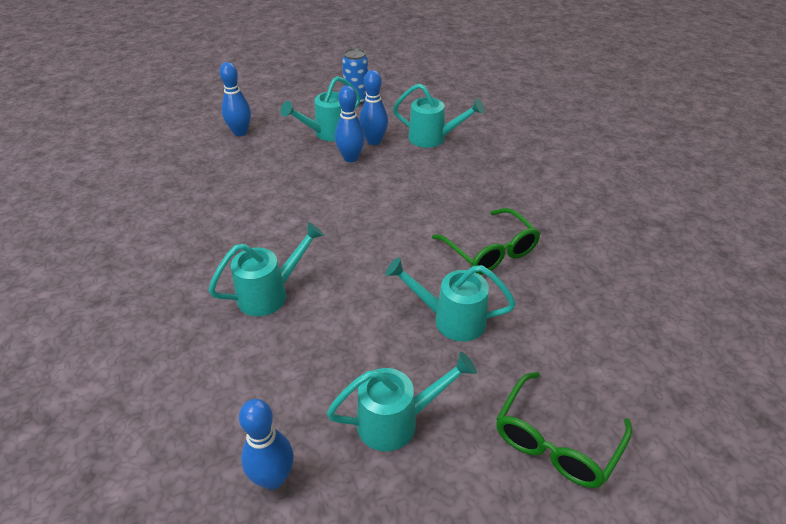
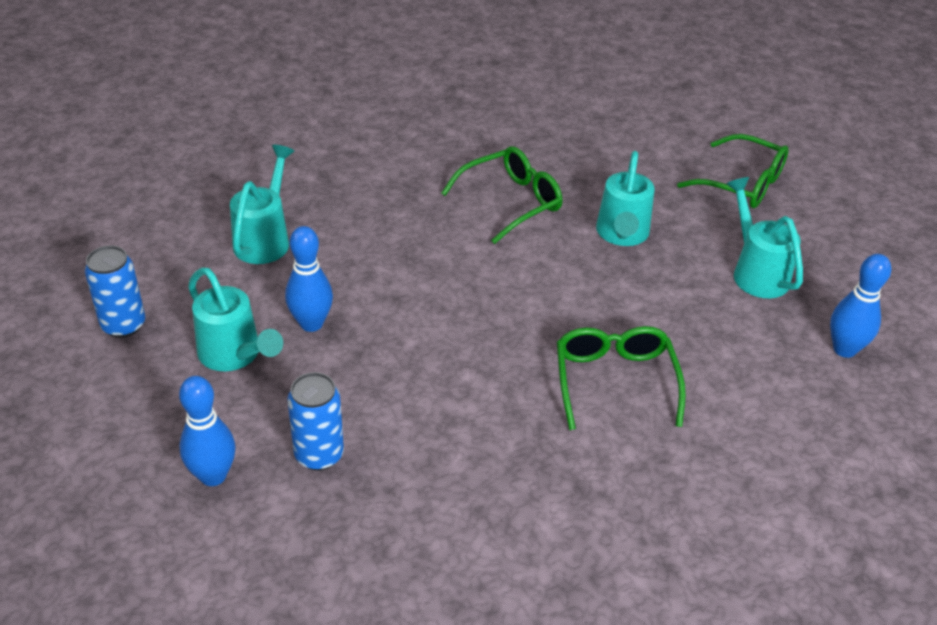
camera: 95 degrees left, 0 degrees up
(243, 163) = (319, 455): none -> blue can
(270, 294) = (614, 381): turquoise watering can -> green glasses
(374, 141) = (265, 300): blue bowling pin -> none

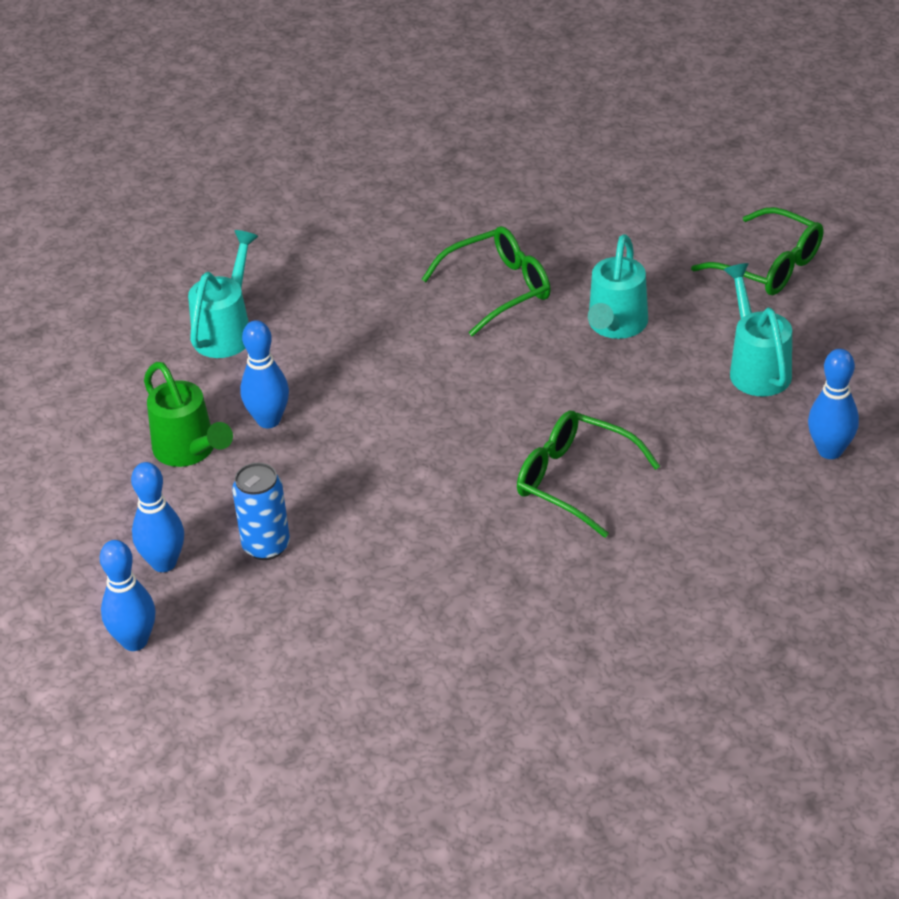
camera: 10 degrees right, 0 degrees up
(123, 325) = (79, 420): blue can -> none
(184, 568) = (135, 641): none -> blue bowling pin
(234, 355) = (189, 451): turquoise watering can -> green watering can
(614, 381) = (574, 480): green glasses -> green glasses turned 60 degrees counterclockwise

